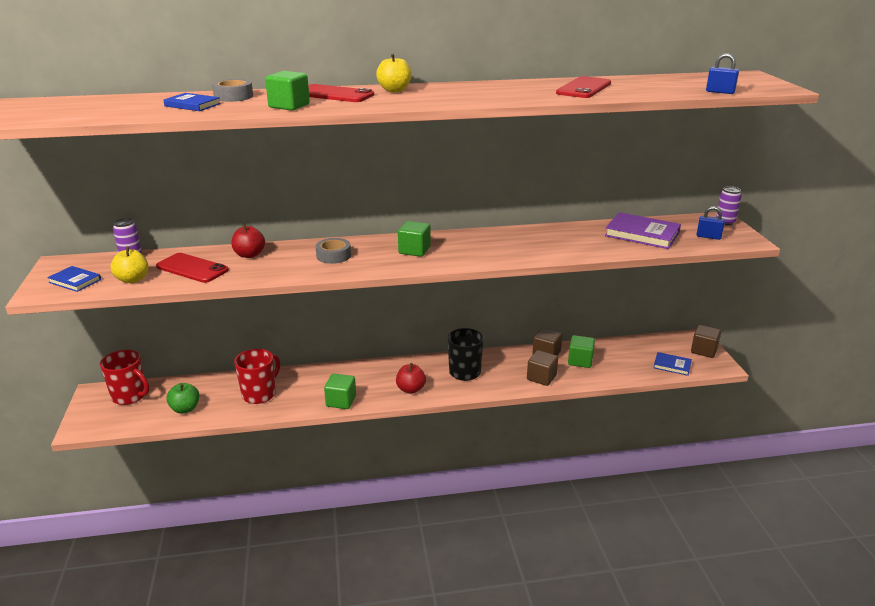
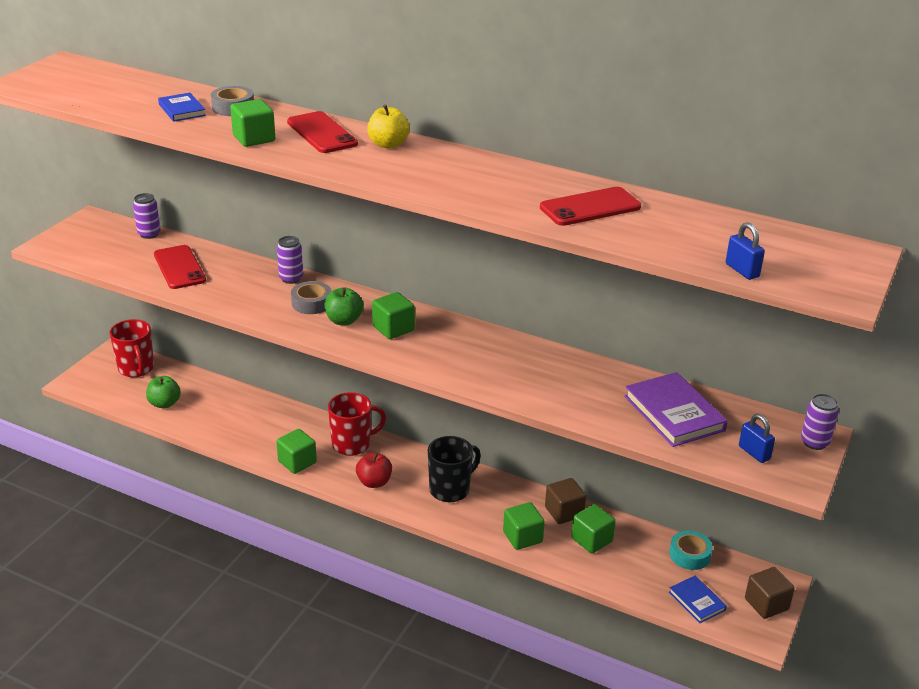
camera: 35 degrees right, 5 degrees up
(75, 281) = (81, 244): blue book -> none
(132, 279) = (122, 261): yellow apple -> none
(249, 255) = (242, 271): red apple -> none
(260, 394) = (237, 419): red mug -> red mug (352, 444)
(295, 247) = (291, 278): none -> purple can
(373, 257) = (344, 320): none -> green apple
(541, 377) = (522, 537): brown cube -> green cube
(638, 345) = (689, 555): none -> turquoise tape

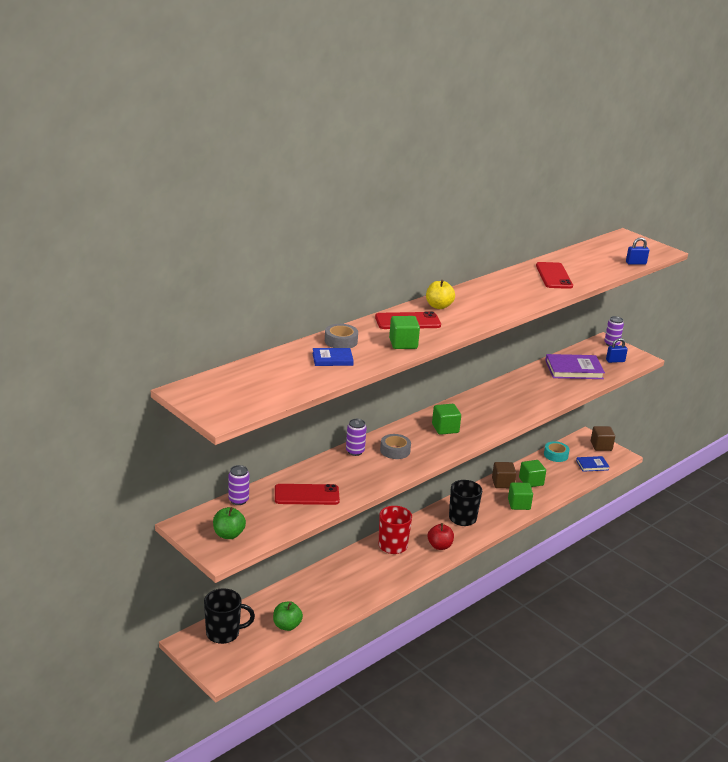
camera: 70 degrees left, 5 degrees down
(136, 369) = (224, 633): red mug -> black mug
(297, 462) = (400, 574): green cube -> none
(344, 320) = (425, 443): green apple -> green apple (228, 534)

